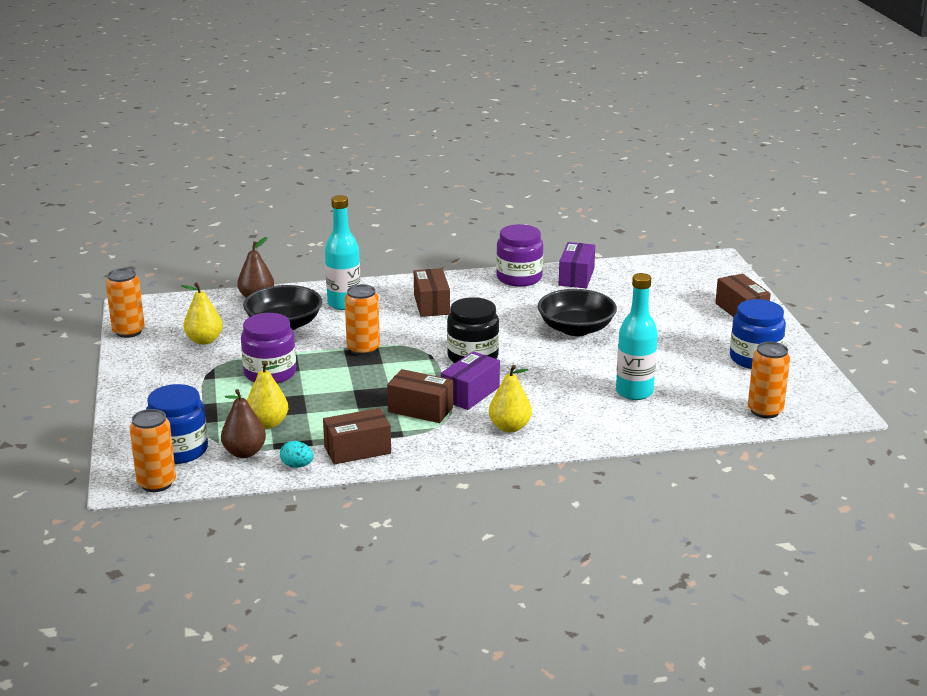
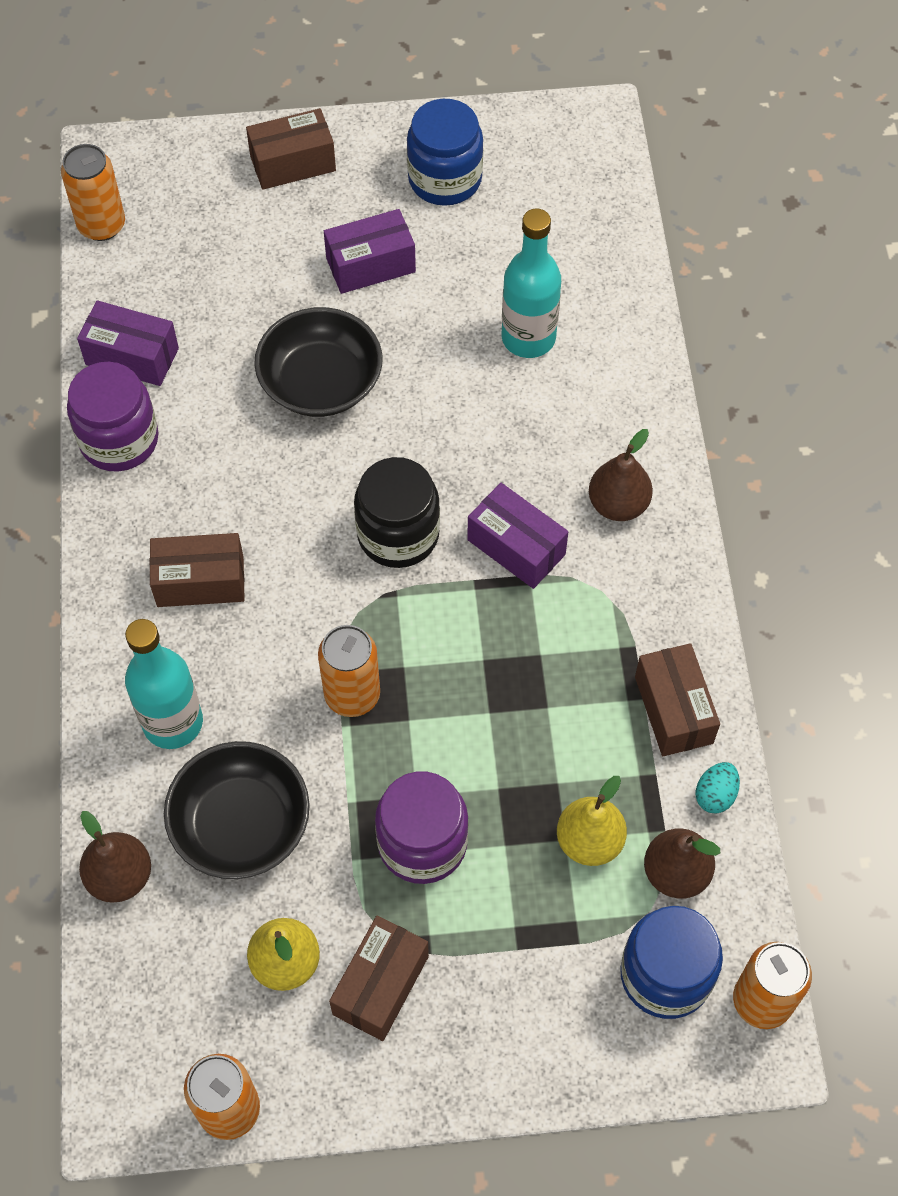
camera: 85 degrees left, 35 degrees up
(420, 409) = (559, 618): brown box -> brown box (381, 985)
(509, 427) = (618, 504): yellow pear -> brown pear
(671, 338) = (370, 265): none -> purple box
(765, 411) = (591, 199): orange can -> orange can (101, 225)

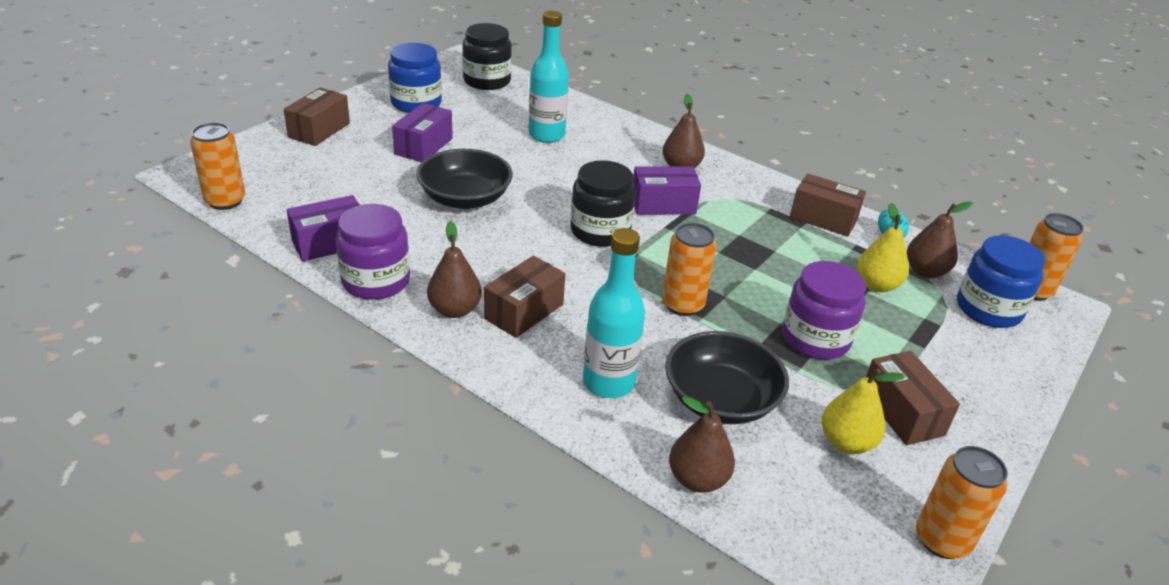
camera: 50 degrees left, 25 degrees down
(145, 530) = (455, 310): none -> brown pear
(577, 186) = (487, 81): none -> black jar

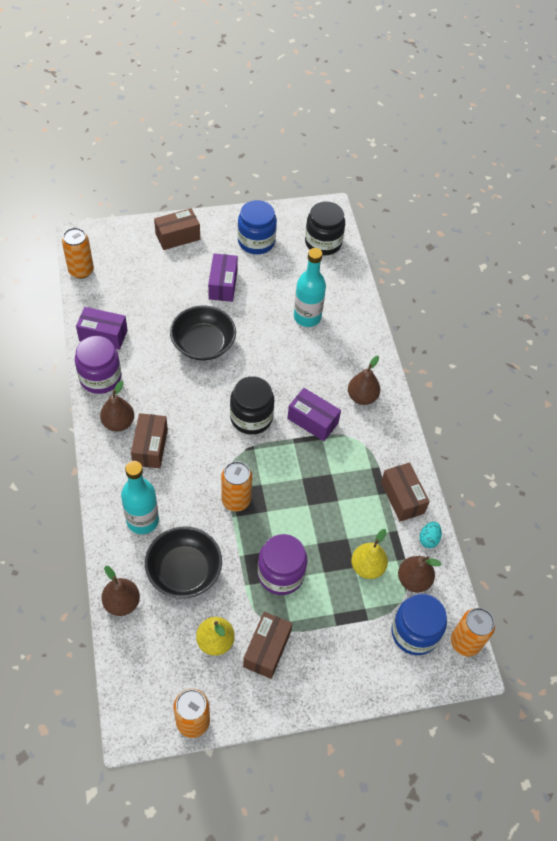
camera: 40 degrees right, 20 degrees up
(423, 146) = (223, 285): purple box -> purple box turned 60 degrees counterclockwise
(524, 311) = (150, 447): brown box -> brown box turned 75 degrees counterclockwise

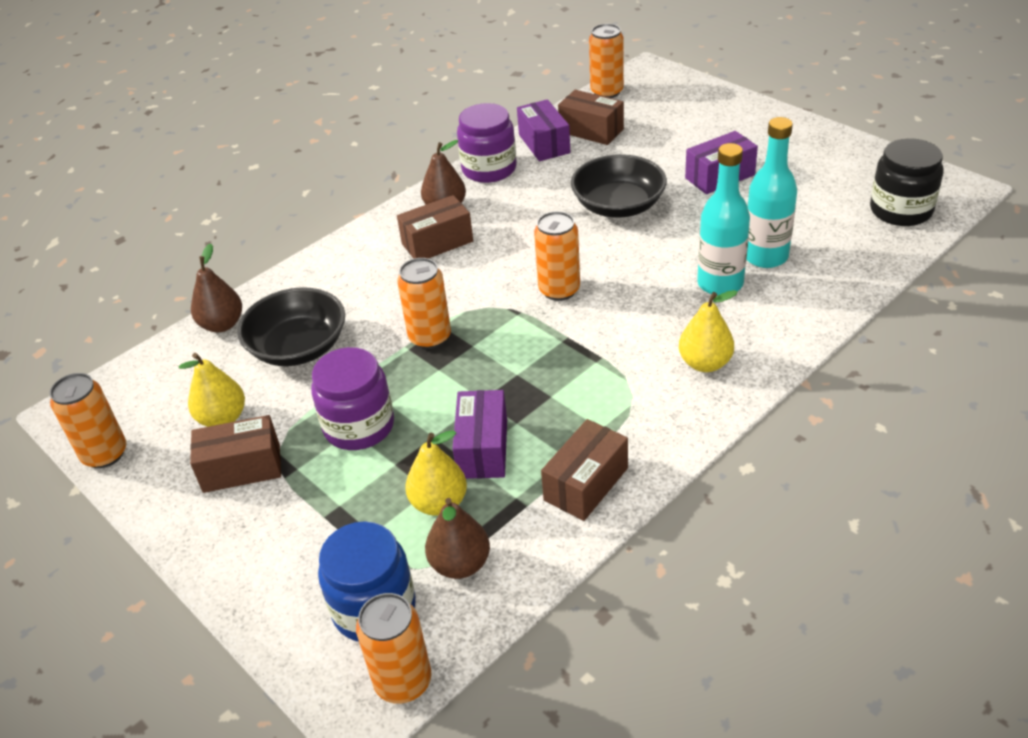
camera: 65 degrees right, 15 degrees down
(142, 520) = (338, 285): turquoise bottle -> turquoise bottle (720, 284)
(178, 237) = (739, 117): brown box -> brown box (591, 131)
(251, 417) = (559, 290): black jar -> orange can
(256, 241) = (818, 165): blue jar -> none
(313, 421) = (614, 340): purple box -> purple box (483, 448)
(362, 397) = (705, 363): brown pear -> yellow pear
(428, 539) = (544, 547): turquoise egg -> none

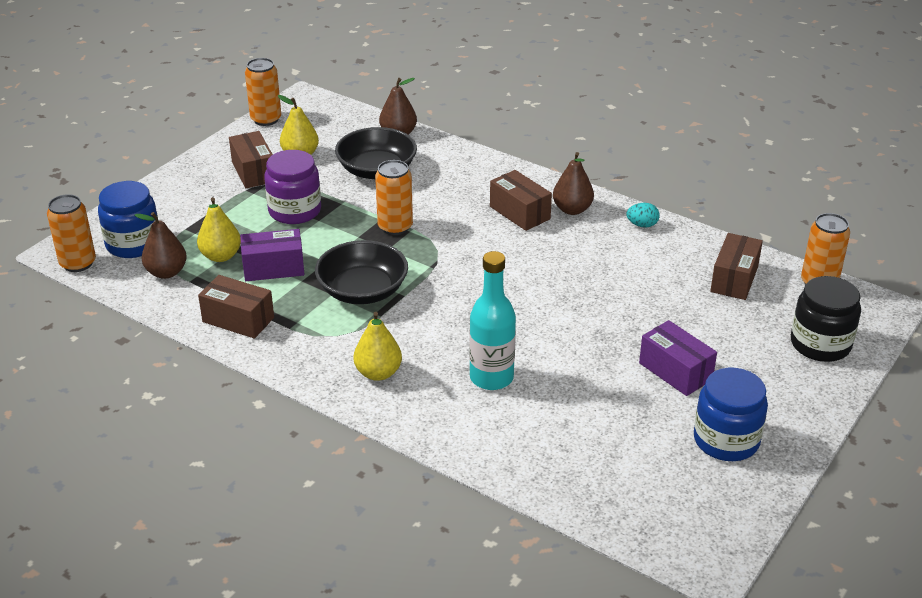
camera: 75 degrees right, 5 degrees down
(489, 169) = (642, 225): purple jar -> turquoise egg
(544, 144) = (698, 252): purple box -> none
(559, 290) = (466, 284): orange can -> none
(618, 206) = (602, 307): black bowl -> black bowl (362, 291)
(765, 256) = (540, 406): turquoise bottle -> none
(813, 163) = (726, 440): none -> blue jar
(901, 210) = (649, 508): black jar -> black jar (820, 344)

